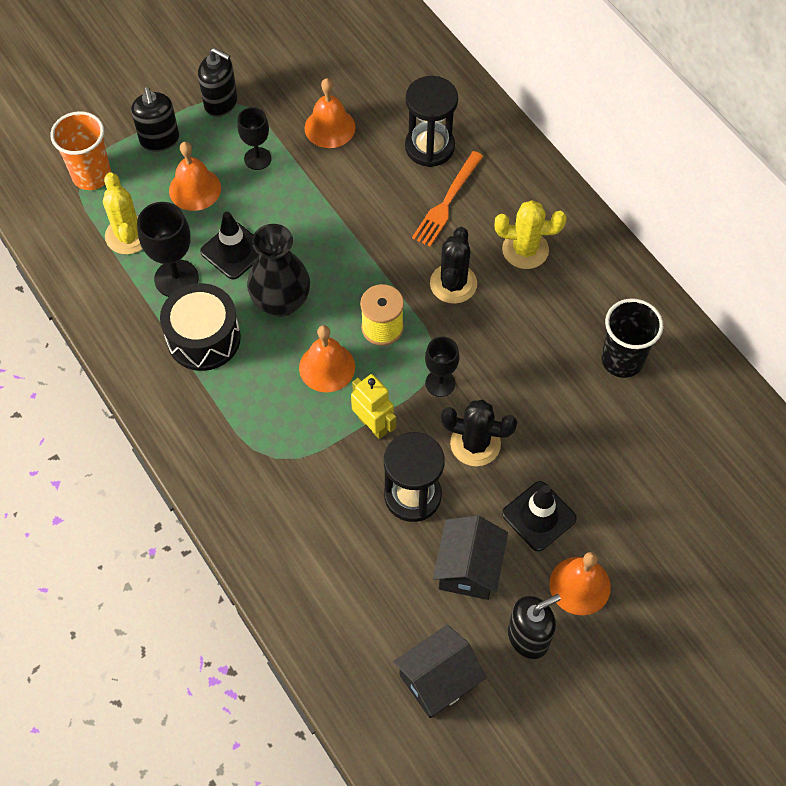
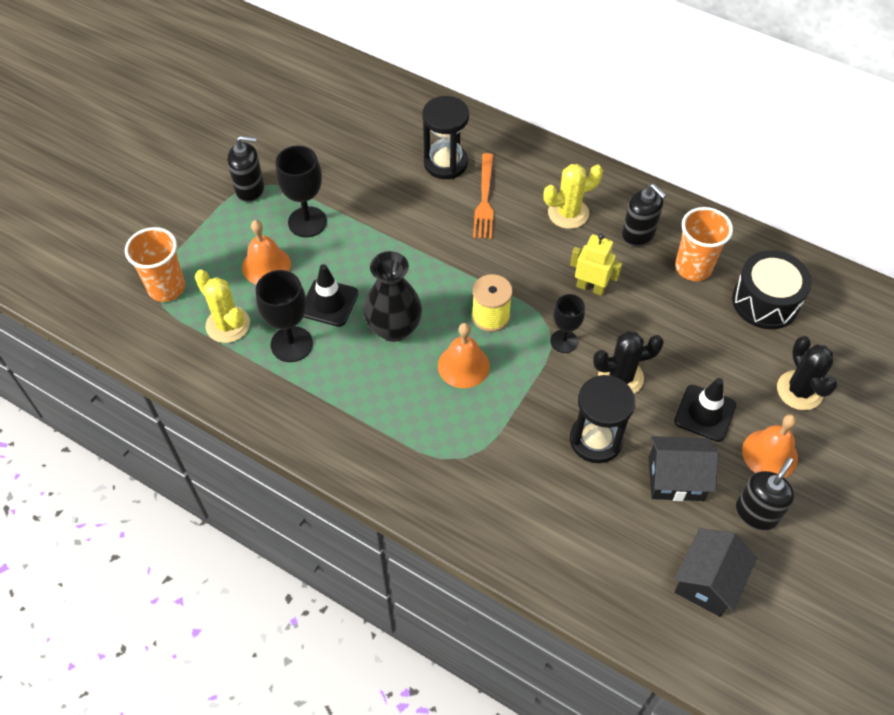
camera: 25 degrees left, 5 degrees down
(159, 140) = (212, 237): black soap dispenser -> black soap dispenser (638, 234)
(203, 338) = (344, 384): black drum -> black drum (765, 301)
(257, 158) = (307, 222): black goblet -> black goblet, size x1.53
(329, 127) = (354, 176): orange bell -> none
(373, 425) = (529, 396): yellow robot -> yellow robot (590, 287)
(453, 284) = (527, 260): black cactus -> black cactus (799, 390)
(468, 568) = (675, 479): black house -> black house turned 75 degrees counterclockwise
(622, 360) = (693, 267): black cup -> orange cup

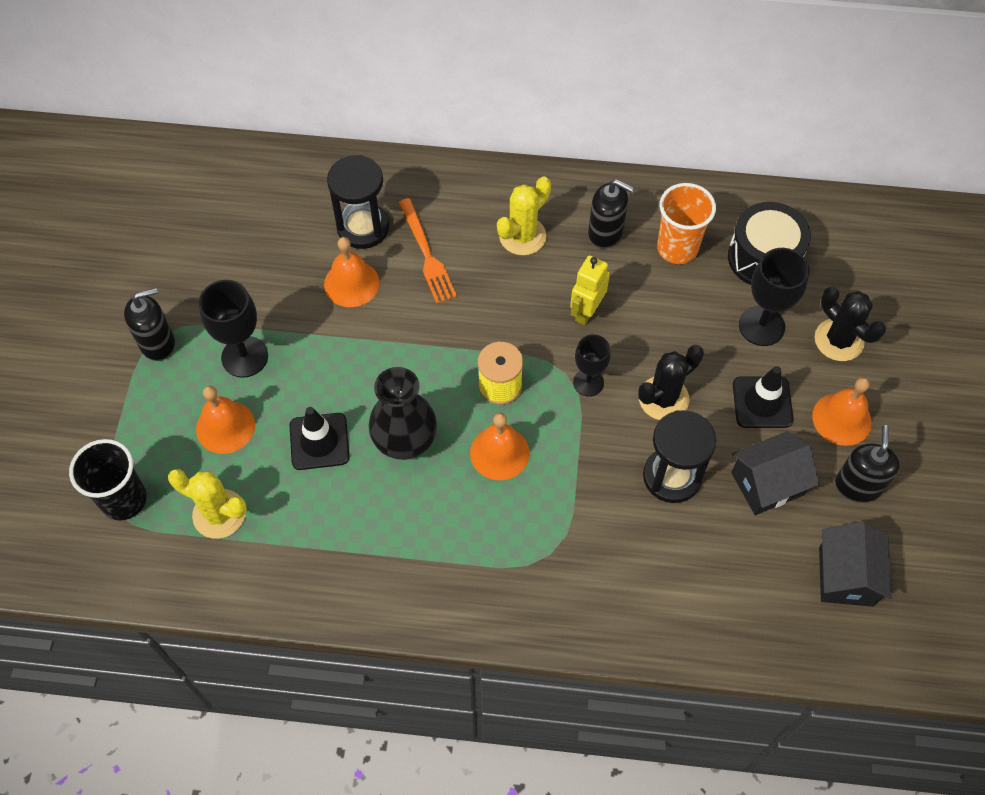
camera: 25 degrees left, 5 degrees up
(166, 288) = (124, 500): orange cup -> black cup
(291, 344) = (303, 506): black goblet -> black goblet (761, 326)
(415, 199) = (351, 283): none -> orange bell
(590, 287) = (586, 311): yellow robot -> yellow robot turned 60 degrees counterclockwise

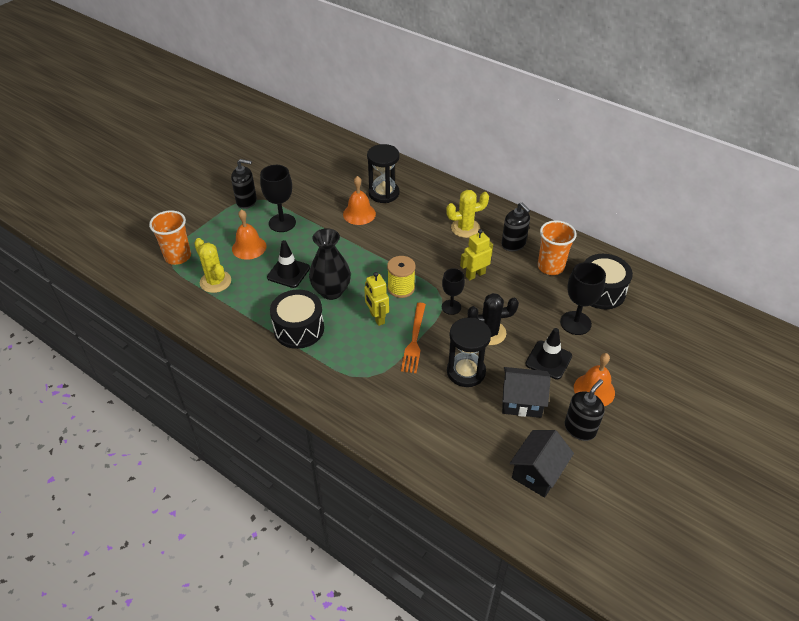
camera: 30 degrees right, 15 degrees down
(124, 500) = (178, 256): black cup -> orange cup
(403, 529) = (299, 329): none -> black drum
(426, 254) = (407, 216): orange fork -> orange fork (414, 340)
(499, 453) = (377, 318): orange bell -> yellow robot
(839, 340) = (620, 350): black cactus -> none

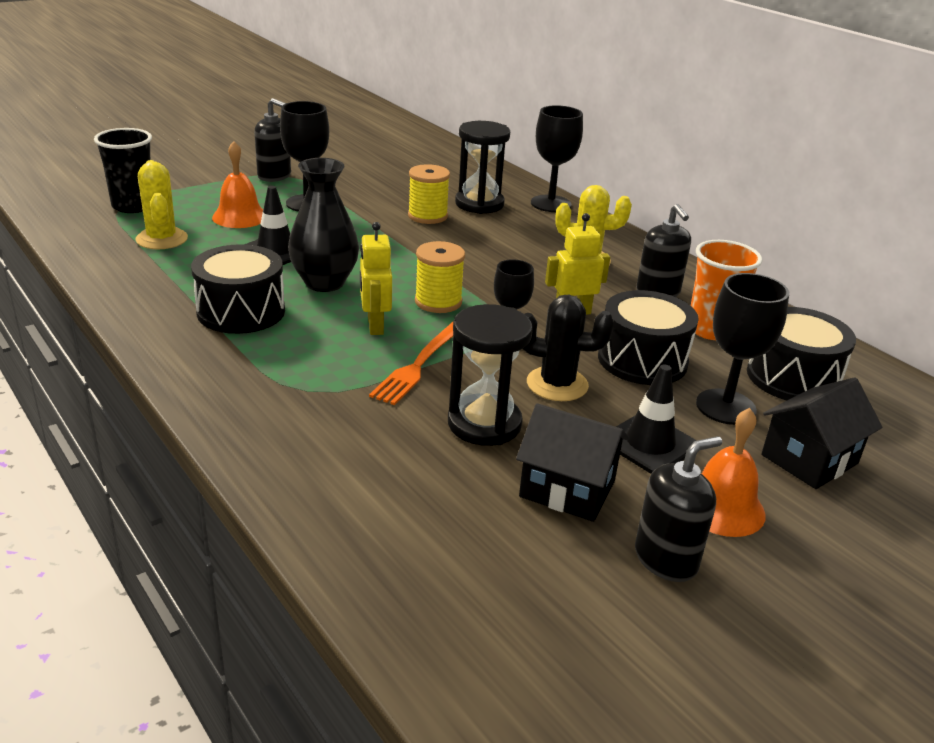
camera: 15 degrees right, 15 degrees down
(178, 256) = (133, 206): orange cup -> black cup
(359, 214) = (427, 216): orange bell -> yellow spool
(425, 181) = (550, 204): none -> black goblet
(524, 301) = (642, 360): none -> black drum
(537, 472) = (541, 606): black house -> black house (809, 459)

